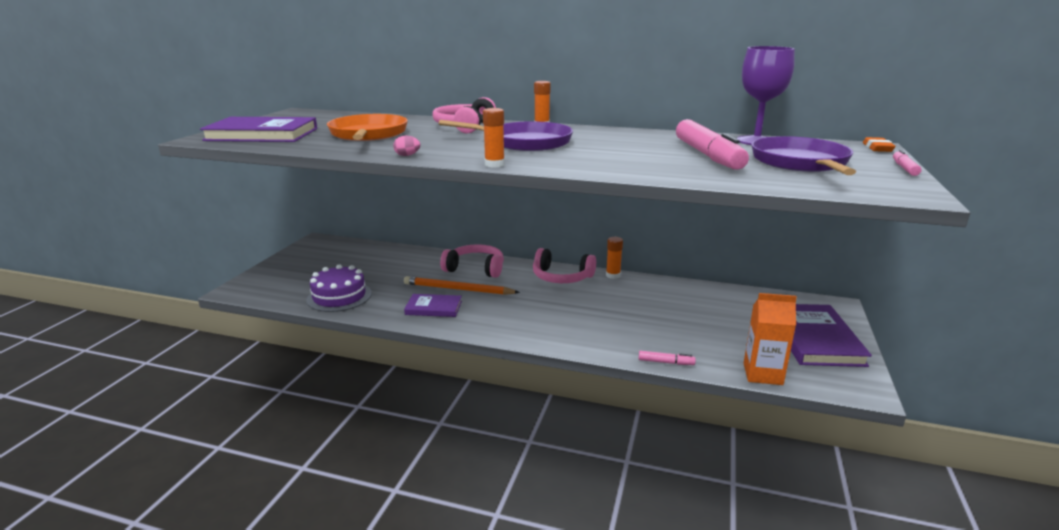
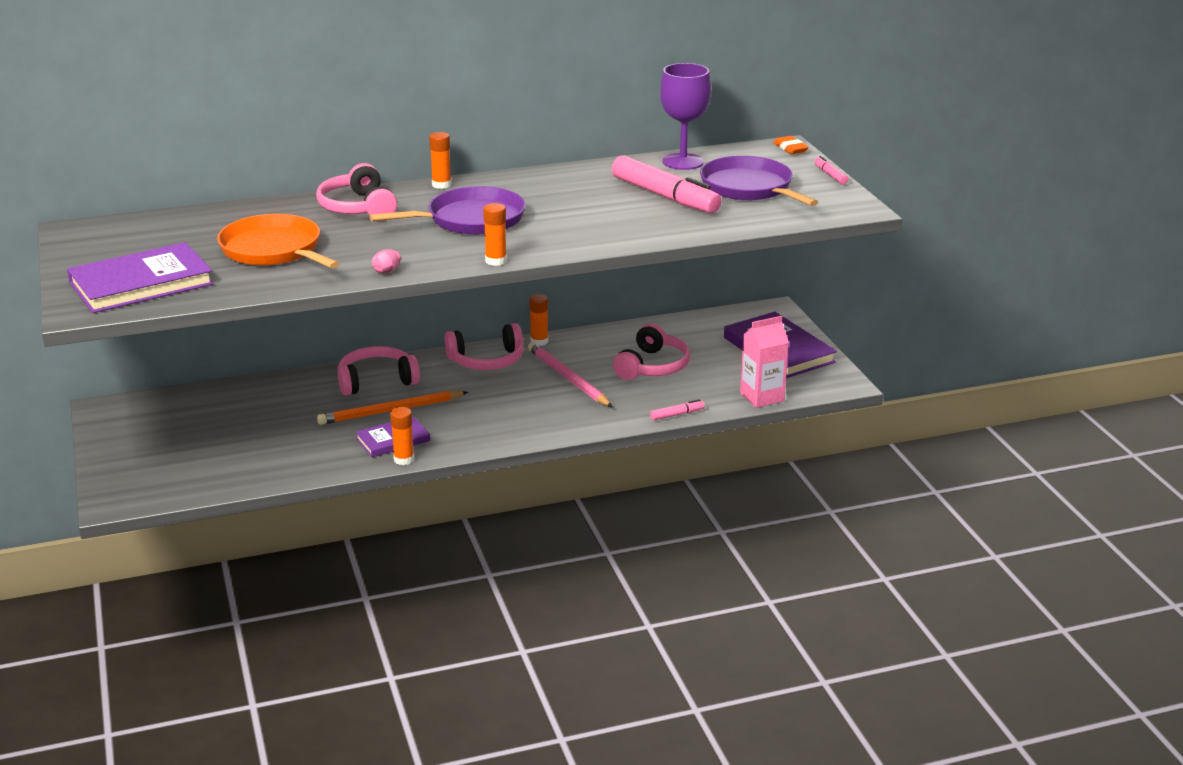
camera: 35 degrees left, 5 degrees up
(339, 296) = (262, 464): purple cake -> none
(421, 323) = (404, 459): none -> orange glue stick
(605, 305) = (568, 378): none -> pink pencil
(683, 317) = (652, 366): none -> pink headphones
(762, 374) = (762, 397): orange carton -> pink carton

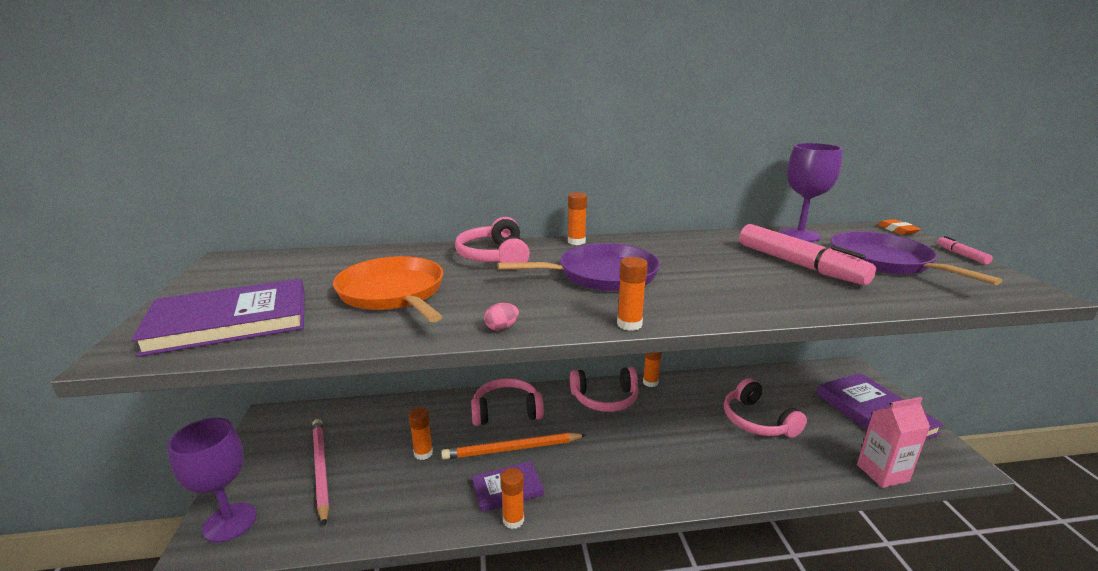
camera: 10 degrees right, 5 degrees down
(127, 485) = (230, 522): none -> purple goblet
(296, 422) = (423, 453): none -> orange glue stick
(568, 378) = (679, 426): pink pencil -> pink pencil (320, 469)
(652, 366) = (757, 421): pink headphones -> pink headphones turned 120 degrees clockwise
(677, 414) = (798, 488): pink marker -> none

